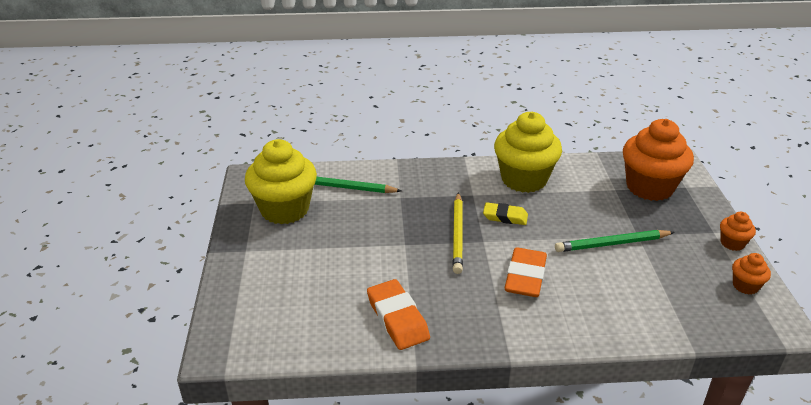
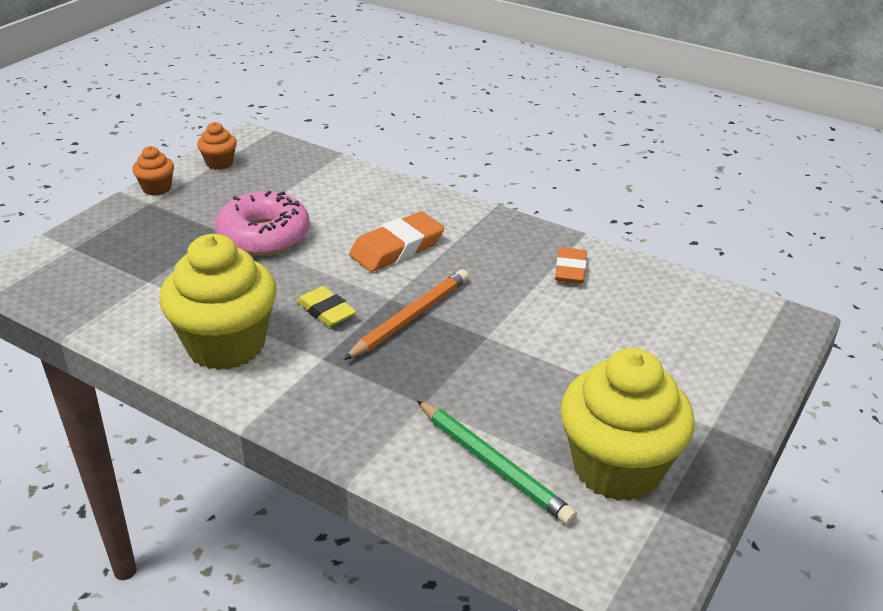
camera: 145 degrees left, 0 degrees up
(397, 318) = (570, 270): orange eraser -> orange eraser, size x0.65
(457, 235) = (411, 317): yellow pencil -> orange pencil
(611, 244) = (264, 236): green pencil -> pink donut
(649, 187) = (109, 264): orange cupcake -> none

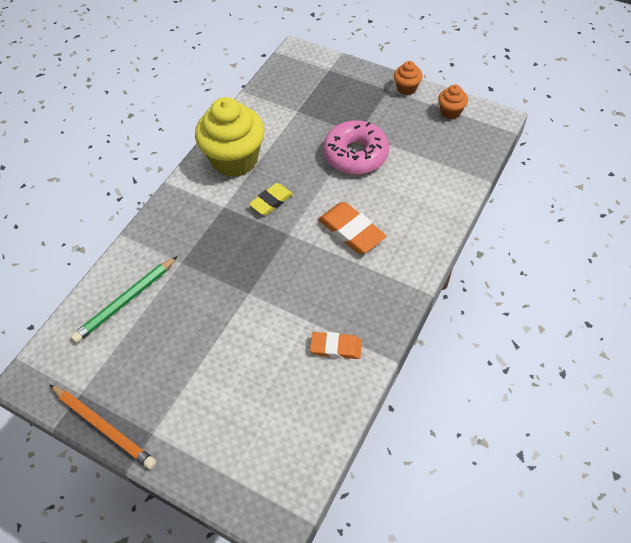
camera: 90 degrees right, 20 degrees up
(411, 317) = (267, 248): orange pencil -> orange pencil (104, 428)
(617, 468) = (117, 369): yellow cupcake -> none

